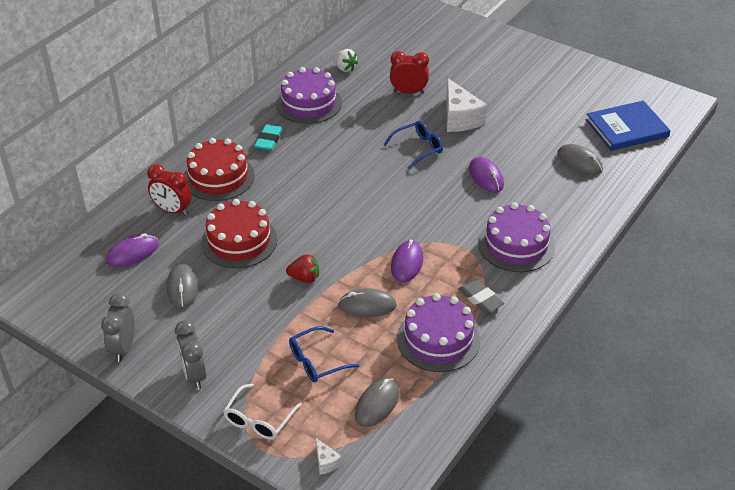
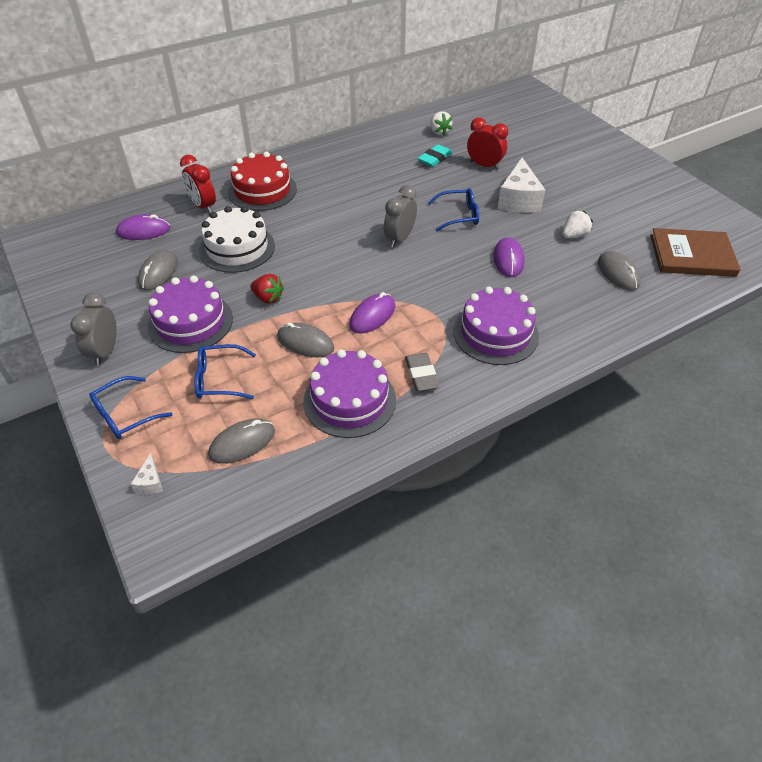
camera: 25 degrees right, 5 degrees up
(123, 347) = (70, 307): grey clock -> grey clock (399, 239)
(239, 241) = (237, 248): red cake -> white cake
(259, 420) = (125, 415): white glasses -> blue glasses
(268, 140) = (328, 172): turquoise eraser -> turquoise eraser (435, 158)
(309, 103) = (386, 152): purple cake -> purple cake (190, 322)
(525, 138) = (574, 235): none -> white strawberry
(627, 128) = (692, 255): blue book -> brown book

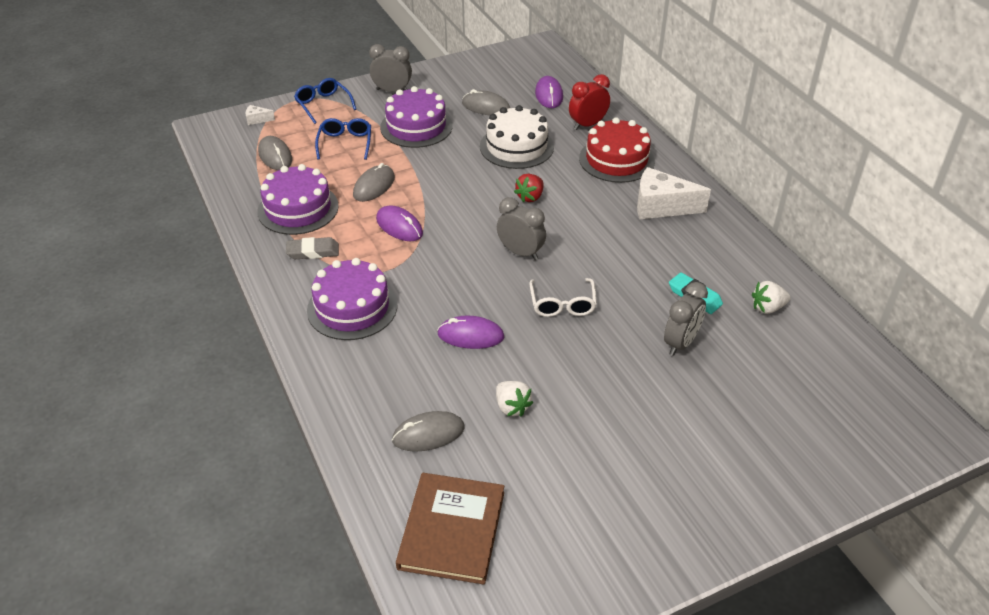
camera: 95 degrees right, 5 degrees down
(268, 298) = (439, 165): red strawberry -> red strawberry (530, 197)
(459, 215) = (562, 304): blue glasses -> white glasses
(484, 165) = (680, 343): red clock -> grey clock
(518, 200) = (595, 365): white cheese -> white cheese (661, 206)

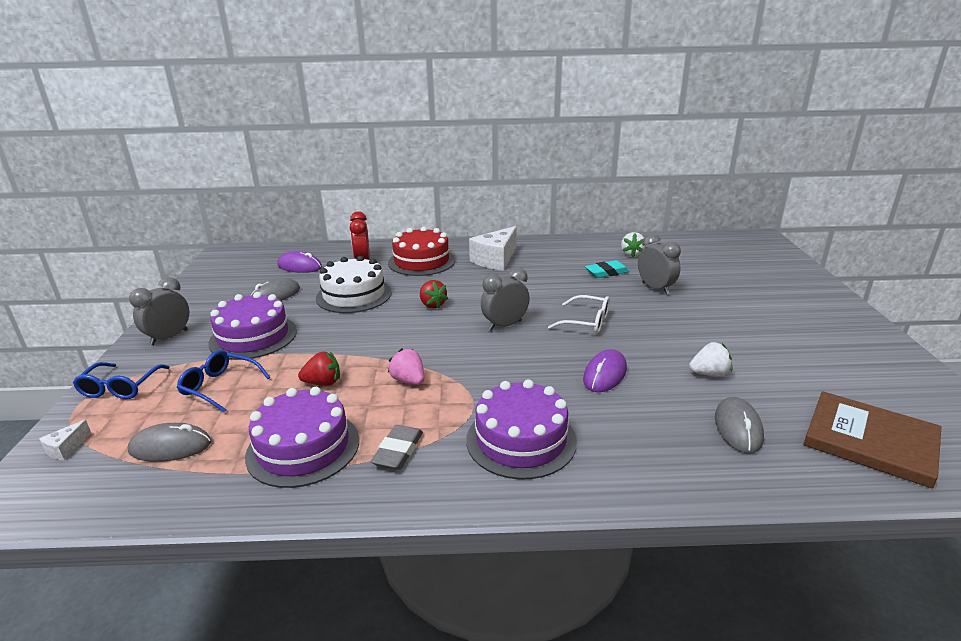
camera: 65 degrees left, 15 degrees down
(323, 105) = (120, 388): blue glasses -> blue glasses turned 75 degrees counterclockwise
(374, 186) = (323, 383): grey mouse -> red strawberry
(399, 226) = (408, 381): purple mouse -> pink strawberry

